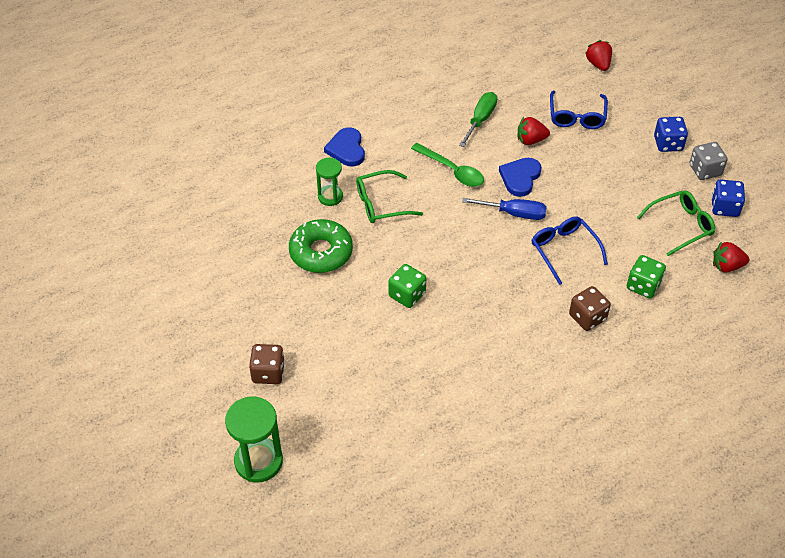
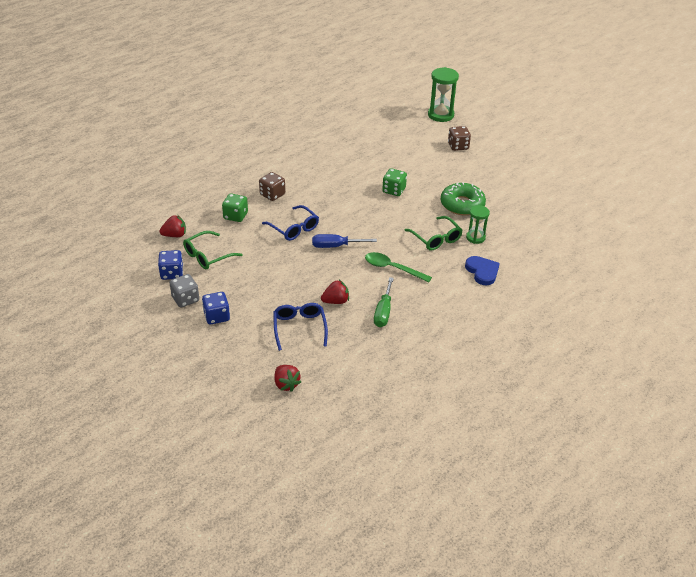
camera: 165 degrees right, 10 degrees down
(381, 204) = (436, 238): green glasses -> green glasses turned 90 degrees clockwise
(520, 178) = (337, 271): blue heart -> none

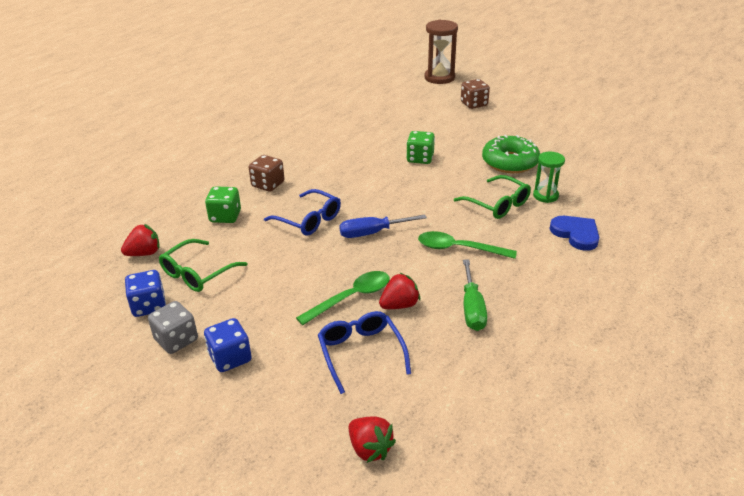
camera: 10 degrees left, 5 degrees down
(305, 291) = (351, 298): none -> green spoon
(440, 115) = (439, 78): green hourglass -> brown hourglass

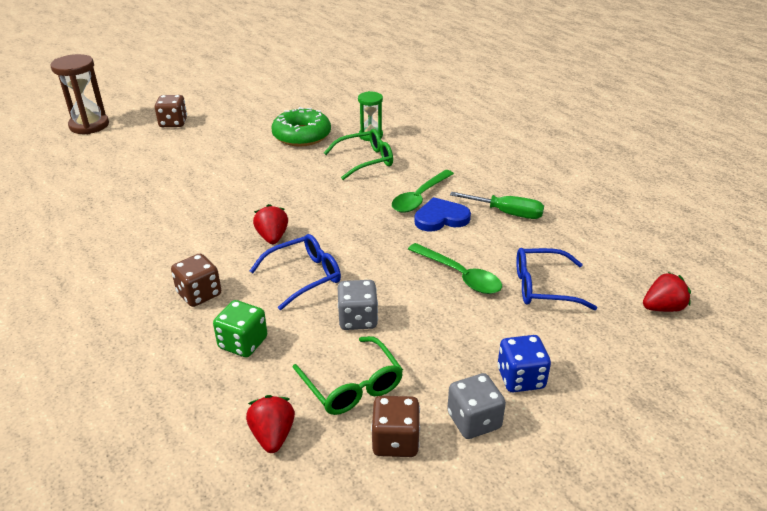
camera: 70 degrees left, 0 degrees up
(149, 306) = (395, 441): blue dice -> brown dice
(269, 257) = (358, 319): none -> grey dice
(351, 298) = (460, 275): green spoon -> green spoon turned 150 degrees clockwise
(372, 233) = (360, 239): blue screwdriver -> none
(399, 305) = (485, 249): red strawberry -> red strawberry (272, 237)
(420, 158) = (247, 179): green dice -> none
(576, 234) = (435, 139): blue heart -> blue heart (441, 218)

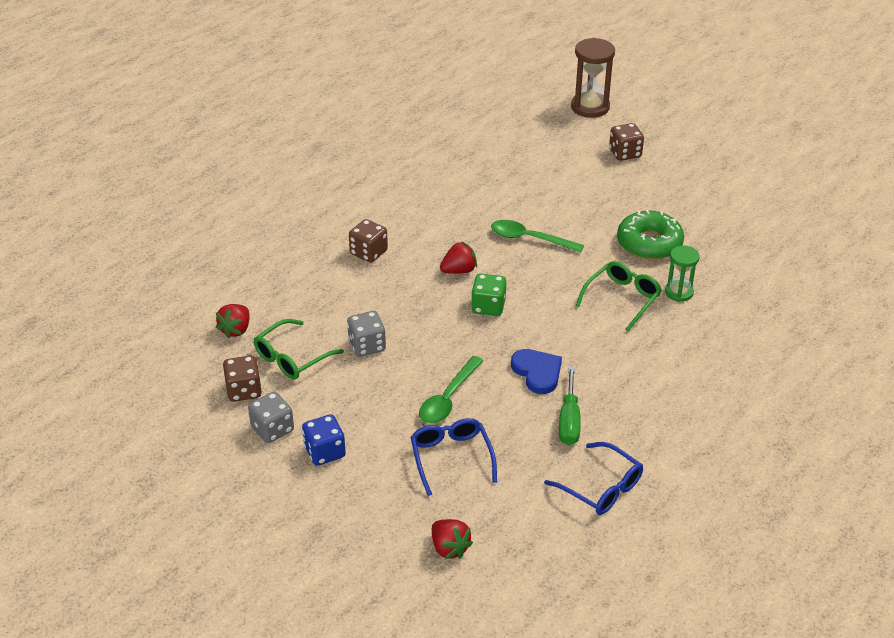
camera: 75 degrees right, 5 degrees up
(243, 343) = (321, 291): green dice -> green dice (488, 306)
(273, 435) = (236, 330): red strawberry -> red strawberry turned 135 degrees clockwise
(303, 276) = (411, 302): blue glasses -> blue glasses (600, 487)
(365, 160) = (622, 299): green glasses -> green glasses turned 105 degrees counterclockwise
(419, 197) = (568, 351): green spoon -> green spoon (529, 239)

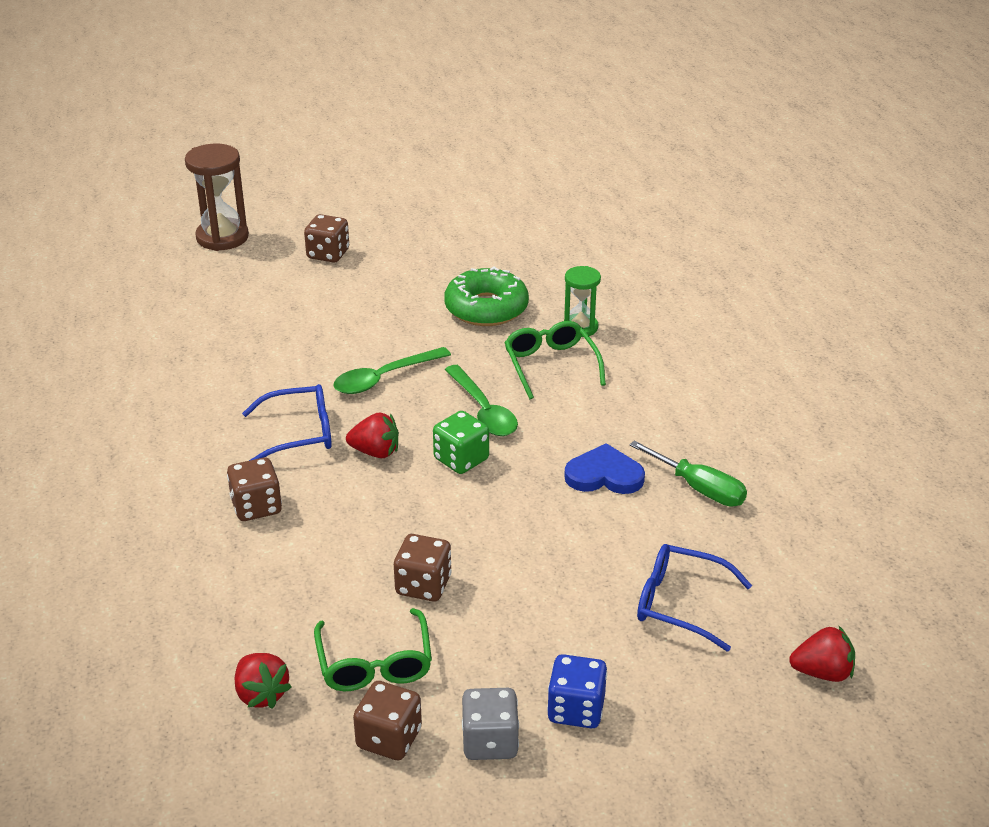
camera: 55 degrees left, 5 degrees down
(367, 345) = (423, 585): grey dice -> brown dice
(448, 398) = (581, 561): green spoon -> green spoon (483, 411)
(459, 270) = (375, 452): red strawberry -> red strawberry turned 90 degrees clockwise
(600, 487) = (816, 515): blue glasses -> blue glasses (299, 433)

